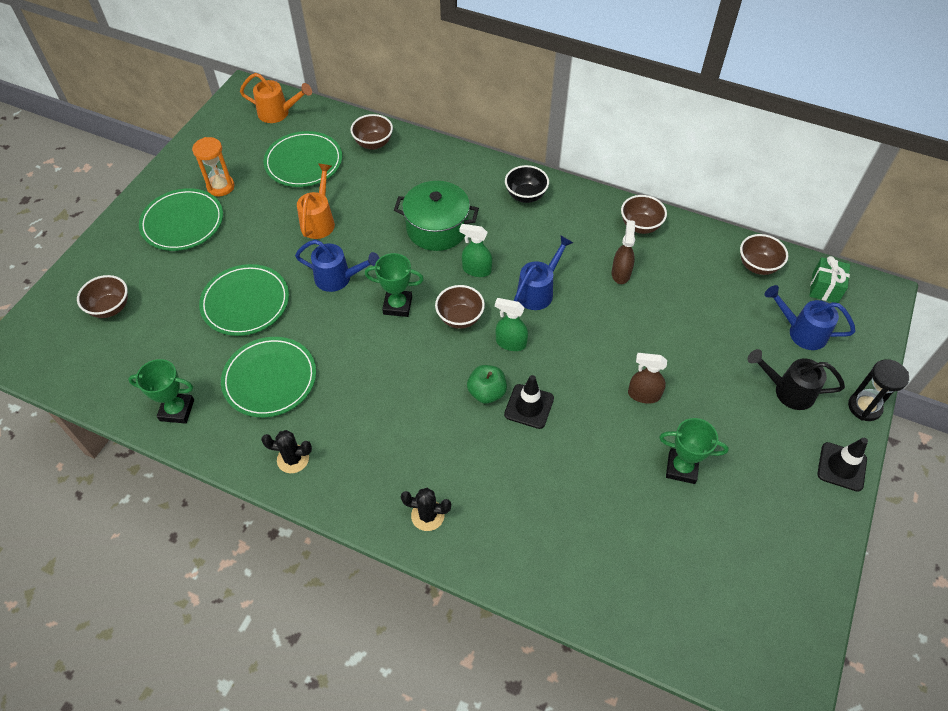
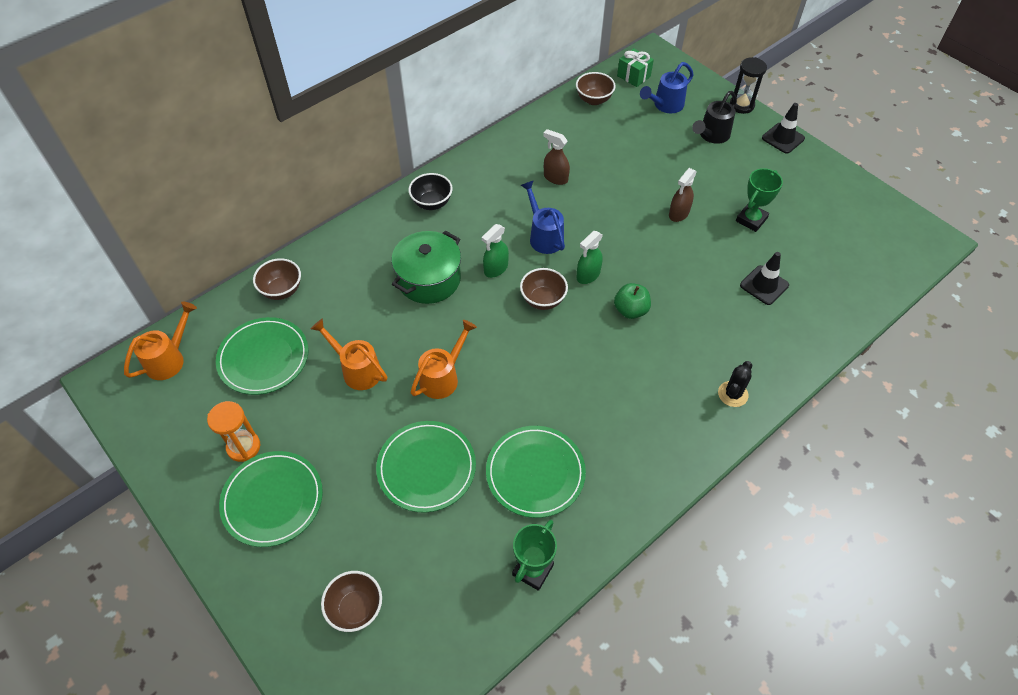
camera: 65 degrees left, 0 degrees up
(293, 459) = (635, 479): black cactus -> none
(338, 278) = (442, 377): blue watering can -> orange watering can
(397, 305) = (503, 341): green trophy -> none
(529, 406) = (657, 287): black traffic cone -> black traffic cone (764, 285)
(640, 226) = (513, 146): brown bowl -> none

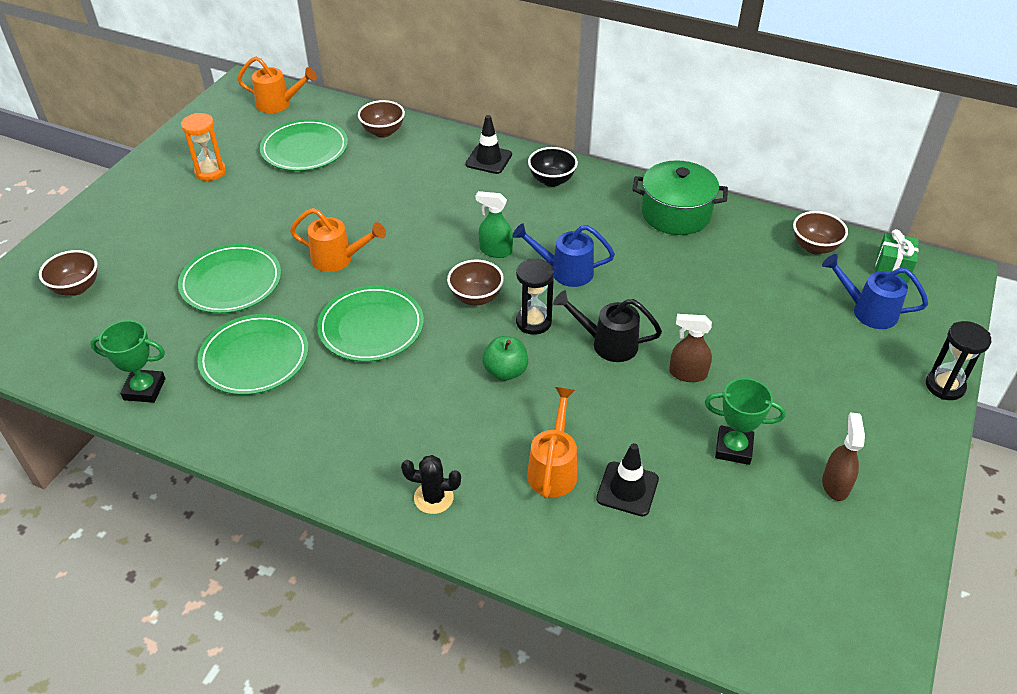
camera: 65 degrees right, 10 degrees down
(272, 500) = (165, 205): green plate -> green plate (371, 327)
(357, 370) = (319, 204): orange watering can -> orange watering can (553, 469)
(429, 279) = (452, 211): green pot -> green pot (676, 214)
(544, 236) = (565, 271): blue watering can -> blue watering can turned 120 degrees counterclockwise
(555, 178) = (659, 254): brown spray bottle -> brown spray bottle (835, 484)
(588, 275) = (533, 322): green spray bottle -> black hourglass
(712, 135) = (855, 370): black watering can -> black watering can (608, 344)
(783, 138) = (922, 447): black traffic cone -> black traffic cone (488, 159)

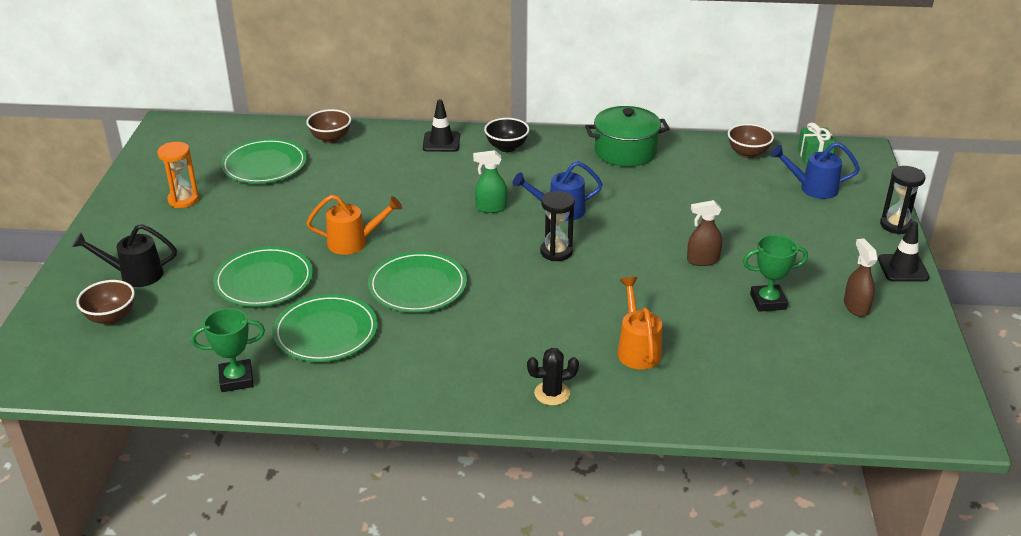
camera: 20 degrees left, 10 degrees down
(278, 104) = (214, 134): orange watering can -> none
(476, 297) = (496, 245): brown bowl -> none
(505, 371) = (555, 292): green apple -> none
(608, 344) = (627, 254): black watering can -> black watering can (135, 275)
(627, 489) = (704, 348): black traffic cone -> black traffic cone (903, 268)

